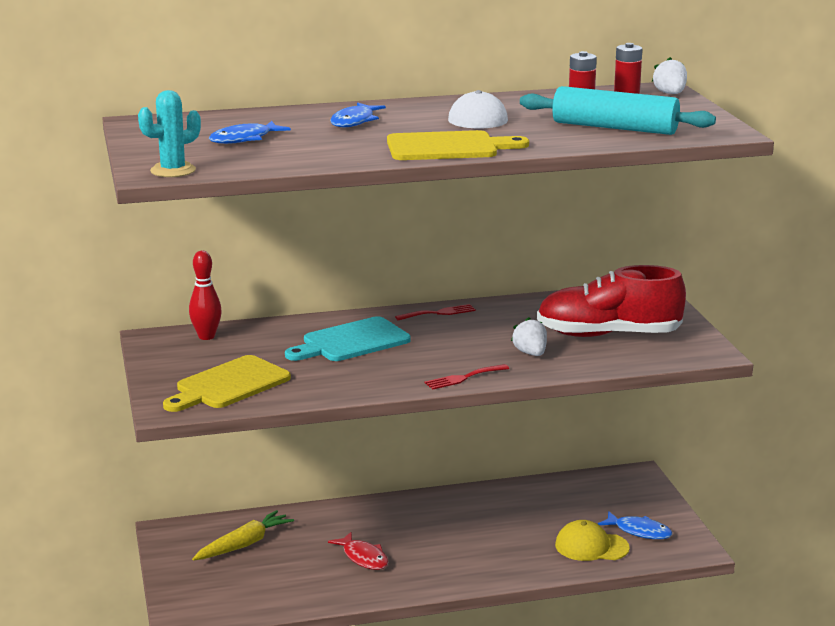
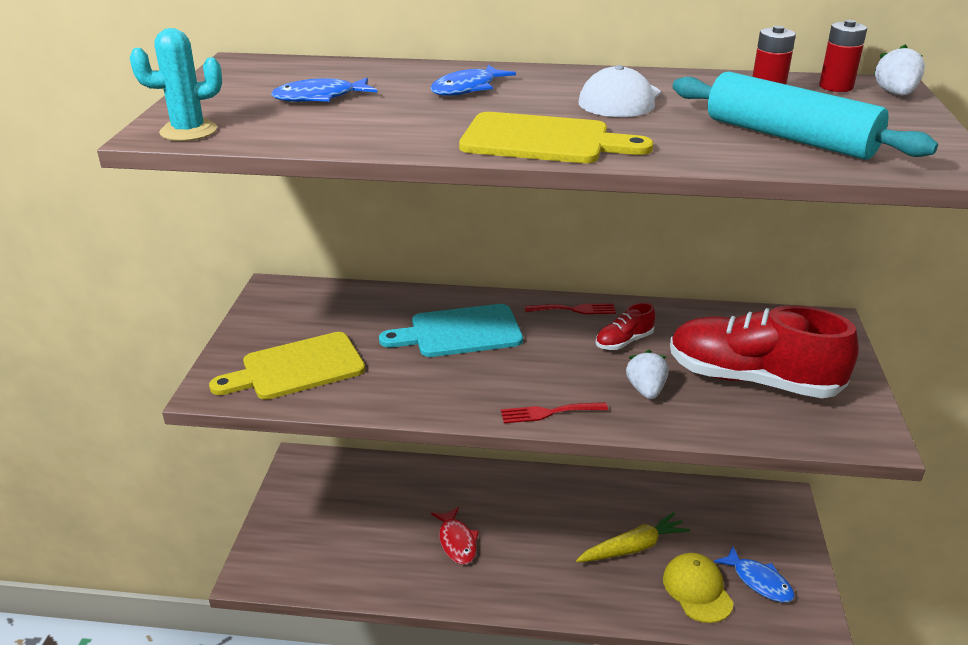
camera: 20 degrees right, 10 degrees up
(206, 336) = (323, 297): red bowling pin -> none
(244, 544) = (356, 495): yellow carrot -> yellow carrot (633, 547)
(494, 327) = (624, 342): none -> red shoe
(591, 546) = (697, 590): yellow cap -> yellow cap turned 45 degrees clockwise

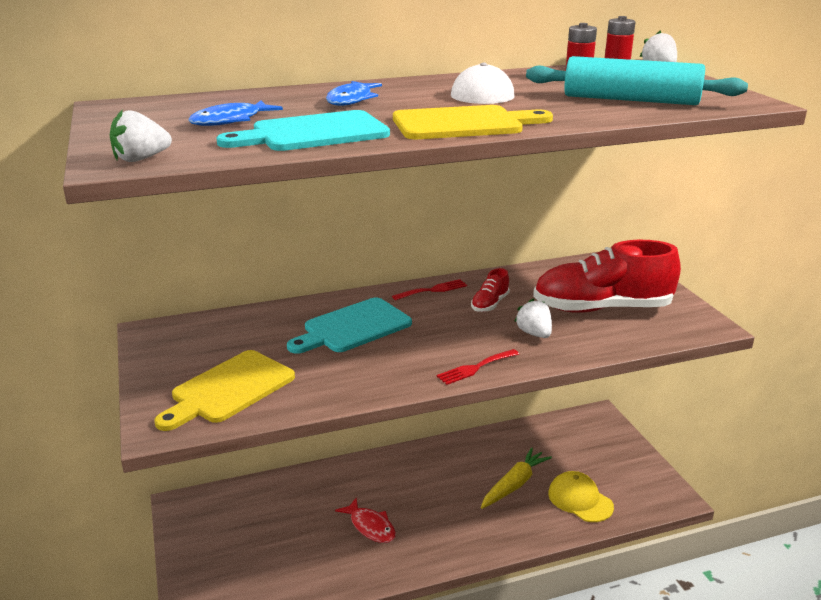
camera: 25 degrees left, 5 degrees down
(188, 131) = (141, 159): turquoise cactus -> white strawberry
(376, 127) = (313, 133): none -> turquoise cutting board
(759, 581) = (618, 479): blue fish -> none

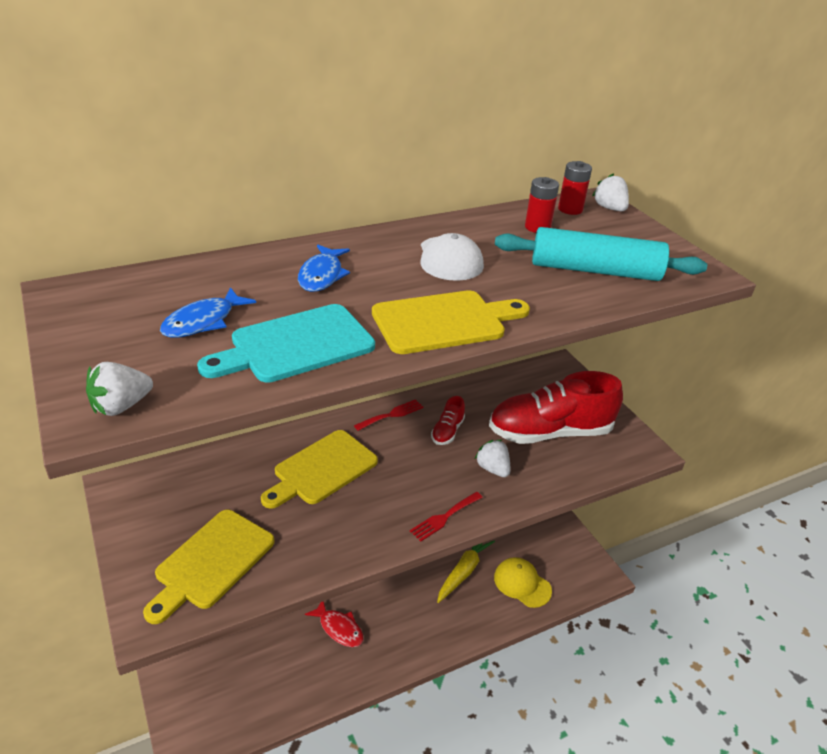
camera: 10 degrees left, 10 degrees up
(353, 327) = (322, 469): turquoise cutting board -> yellow cutting board

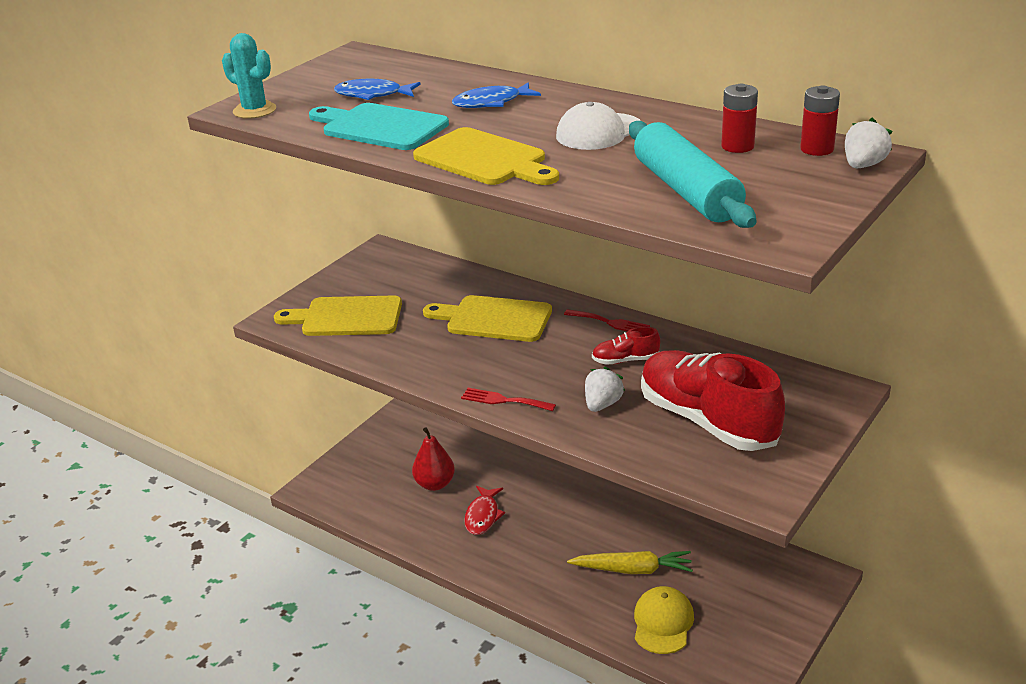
camera: 65 degrees right, 5 degrees down
(121, 406) = (254, 110): white strawberry -> turquoise cactus
(272, 642) = (435, 484): none -> red pear

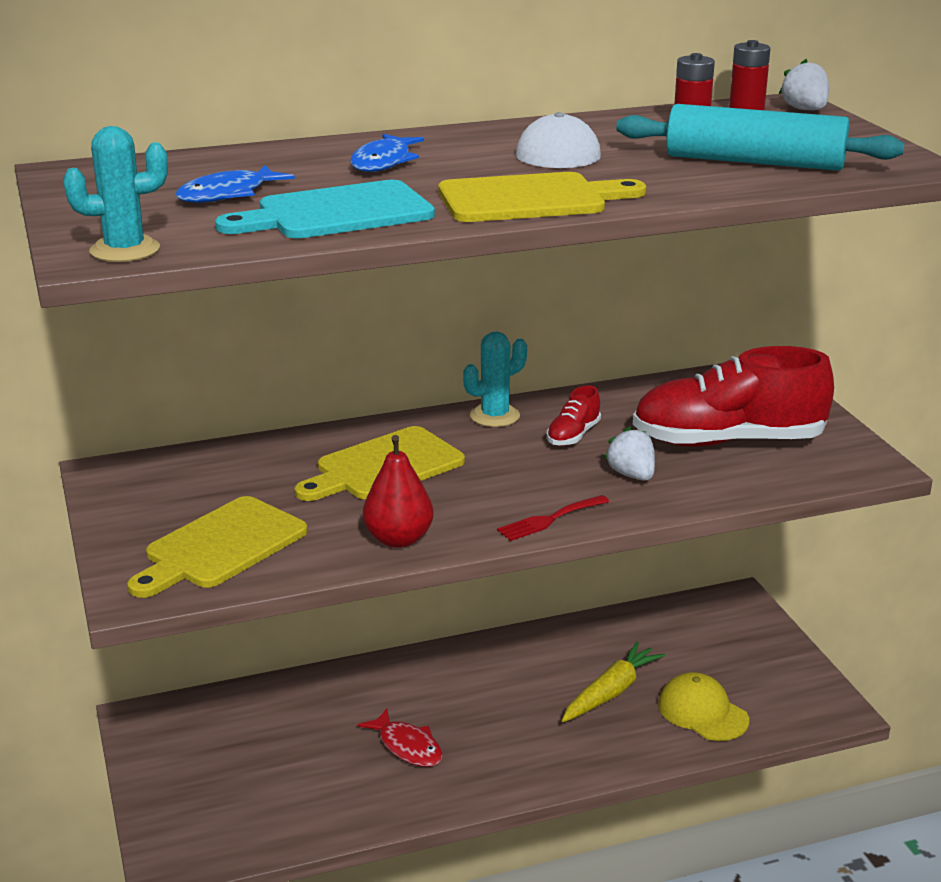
camera: 55 degrees left, 5 degrees down
(435, 484) = (305, 755): red pear -> red pear (398, 539)
(610, 323) = (494, 416): red fork -> turquoise cactus

